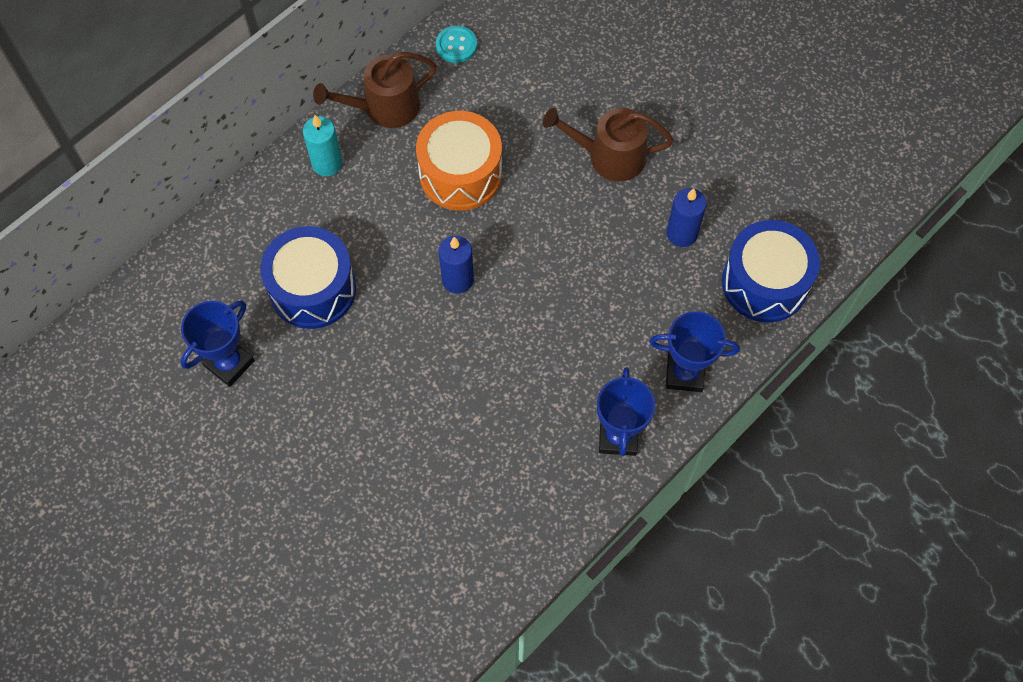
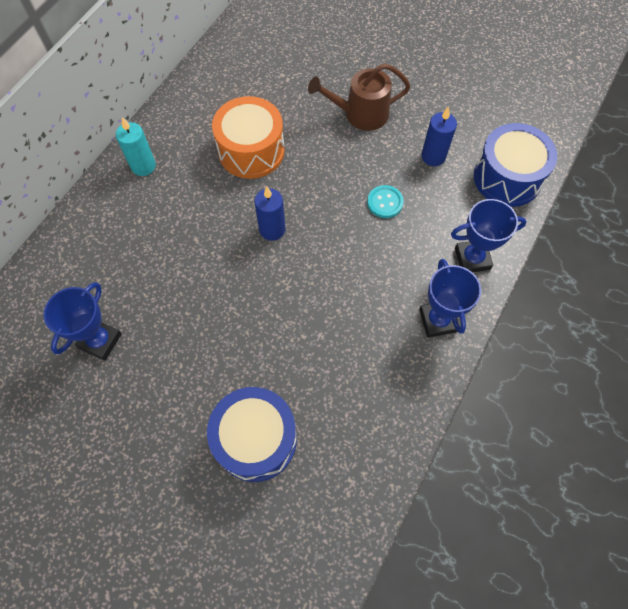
camera: 15 degrees left, 0 degrees up
(313, 289) = (156, 264): blue drum -> blue drum (256, 439)
(385, 107) = (178, 116): brown watering can -> none
(456, 45) = (221, 61): turquoise button -> turquoise button (385, 202)

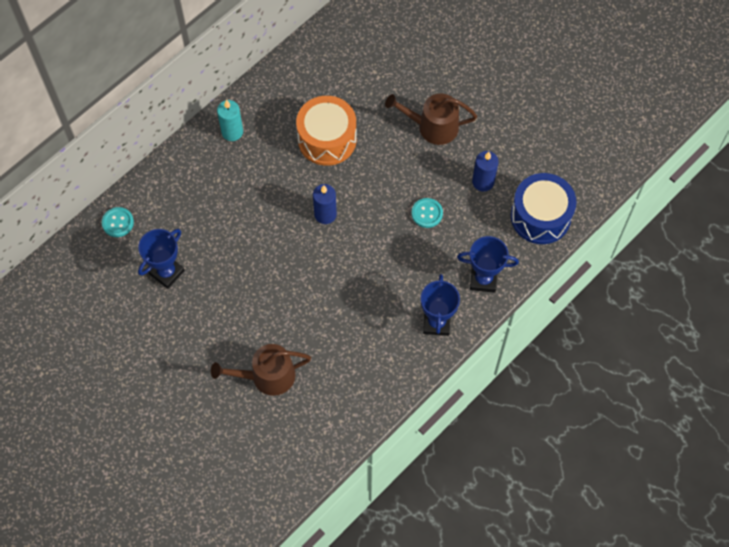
camera: 15 degrees right, 0 degrees up
(28, 296) = (118, 222): none -> turquoise button
(256, 439) = (267, 376): blue drum -> brown watering can

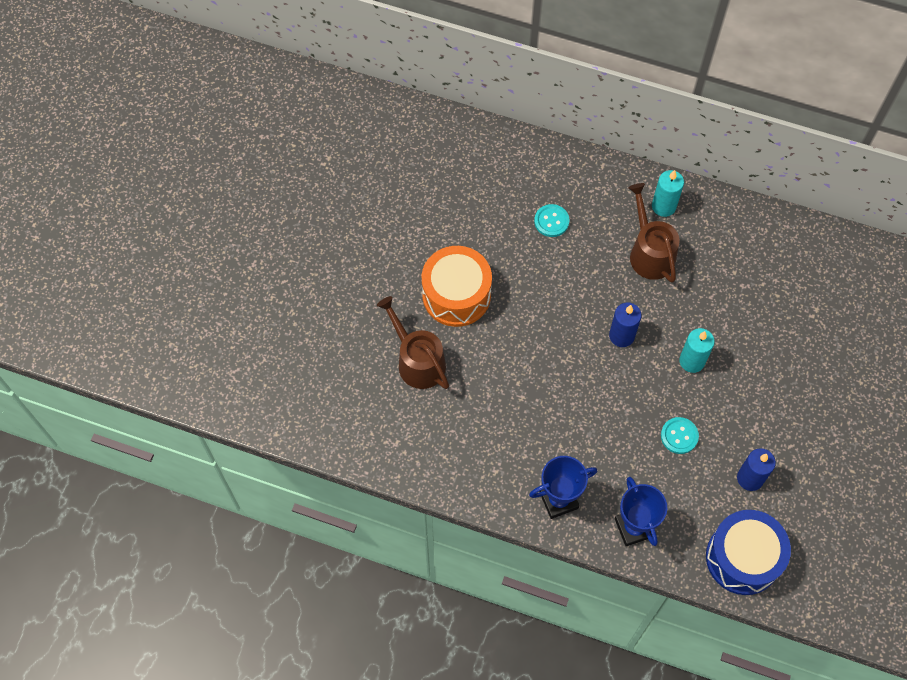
camera: 65 degrees right, 0 degrees up
(118, 222) = (508, 152): turquoise button -> turquoise button (551, 221)
(167, 272) = (479, 220): blue trophy -> none
(327, 139) = (708, 298): orange drum -> orange drum (456, 295)
(371, 175) = (692, 361): none -> turquoise candle
(432, 127) = (786, 397): brown watering can -> brown watering can (650, 253)

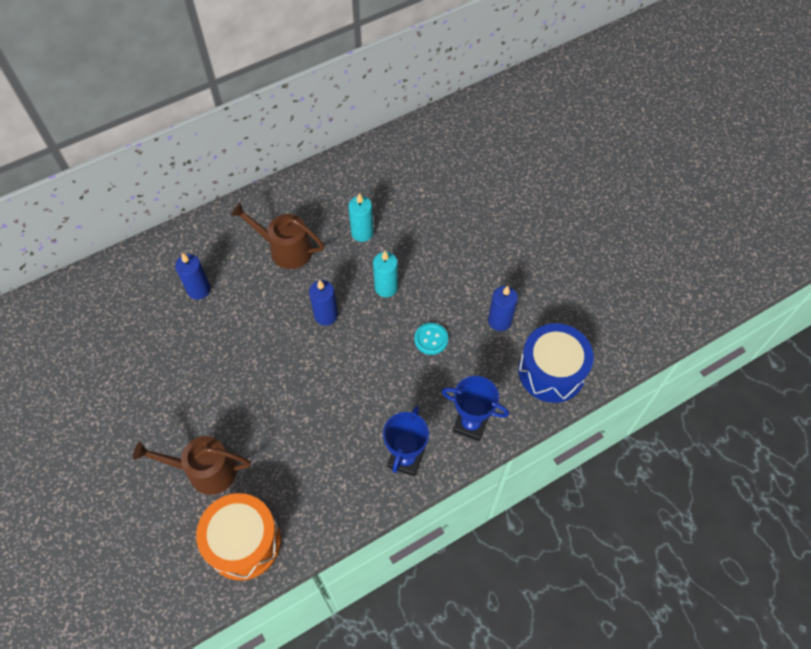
camera: 50 degrees left, 5 degrees down
(456, 295) = (184, 399): orange drum -> orange drum (243, 542)
(551, 221) = (199, 290): turquoise button -> blue candle
(663, 206) = (262, 214): turquoise candle -> turquoise candle (362, 233)

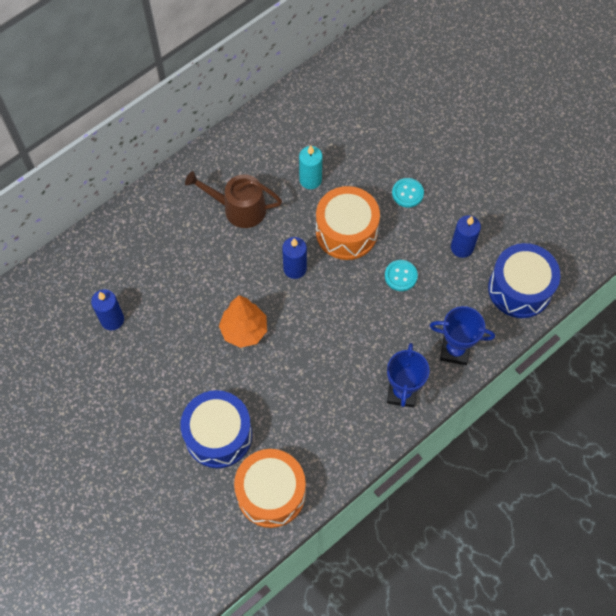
camera: 10 degrees left, 5 degrees up
(199, 290) = (164, 263): blue candle -> blue candle (112, 319)
(205, 470) = (218, 435): brown watering can -> blue drum
(259, 368) = (244, 330): none -> orange tree
(386, 287) = (346, 232): turquoise candle -> orange drum
(455, 260) = (407, 193): none -> turquoise button

